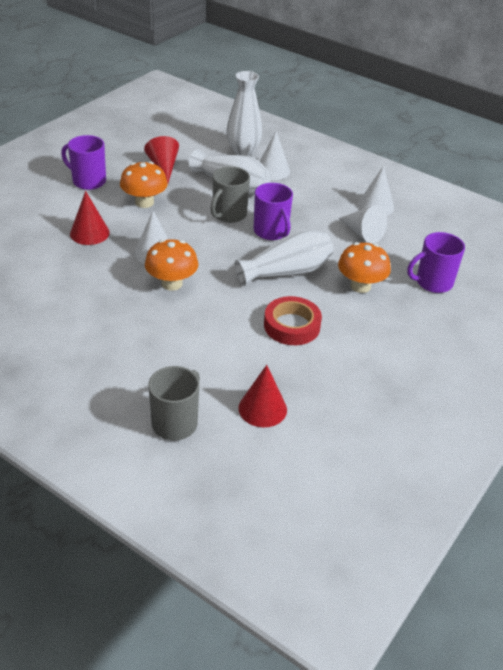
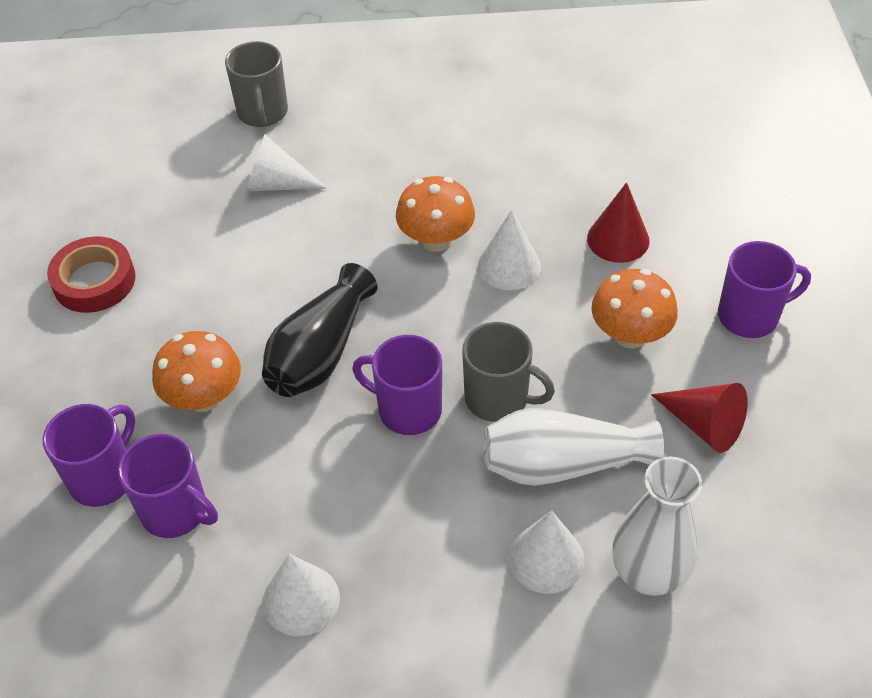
camera: 145 degrees right, 10 degrees up
(229, 214) = (498, 398): grey mug -> grey mug turned 120 degrees clockwise
(262, 408) = (194, 172): red cone -> none
(287, 272) = (320, 352): white vase -> black vase
(292, 326) = (244, 278): red tape -> red tape (94, 281)
(362, 233) = (274, 509): white cone -> white cone (277, 184)
(407, 254) = (176, 511): none -> purple mug

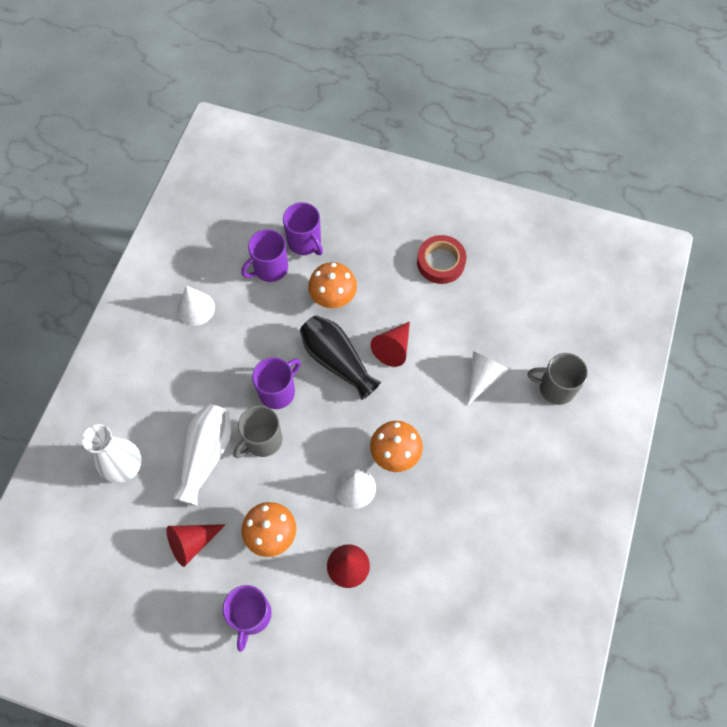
camera: 110 degrees right, 15 degrees up
(270, 292) = (393, 348): none -> red cone
(546, 558) = (159, 423): white cone -> none

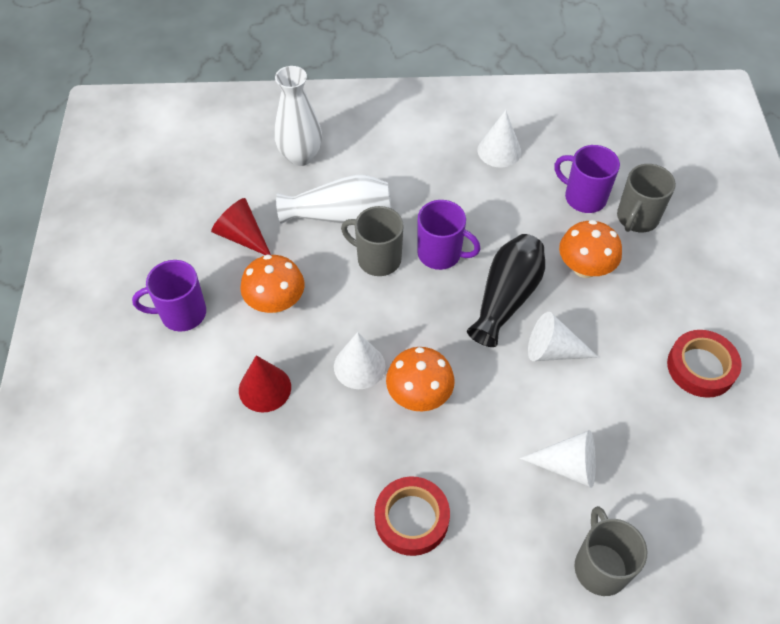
camera: 70 degrees right, 10 degrees down
(305, 242) = (637, 218): purple mug -> grey mug
(393, 348) = (553, 350): red cone -> white cone
(487, 493) = (411, 518): none -> red tape

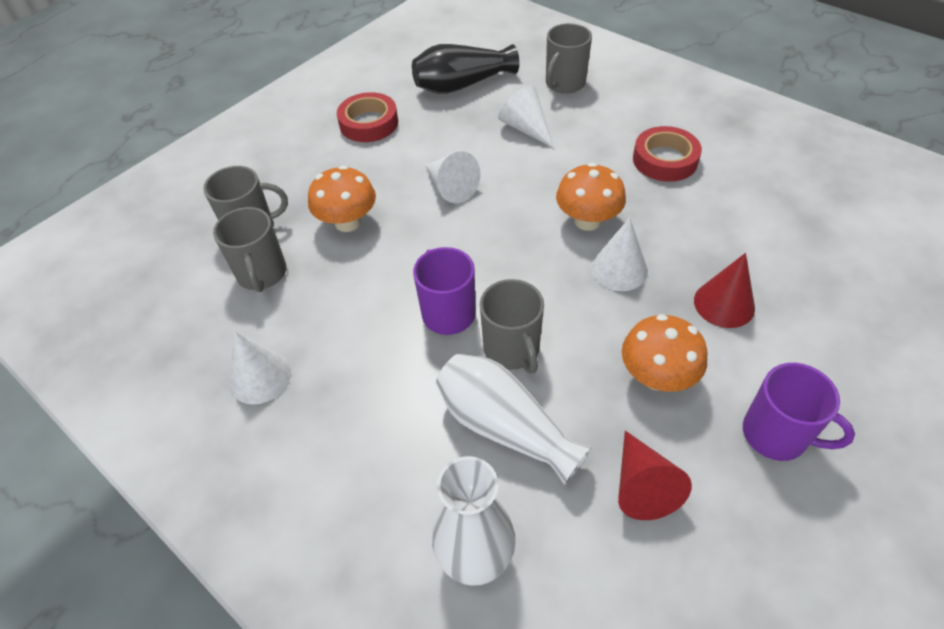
camera: 135 degrees left, 5 degrees down
(506, 297) = (437, 241): black vase -> black vase (462, 85)
(584, 197) = (262, 274): purple mug -> grey mug

